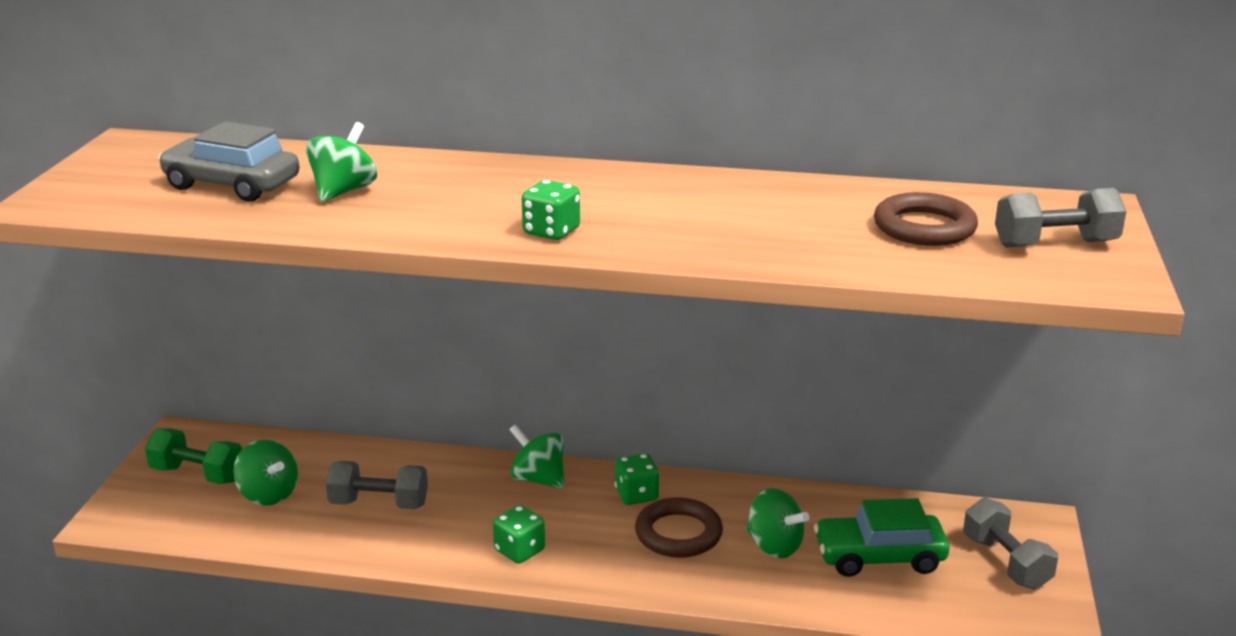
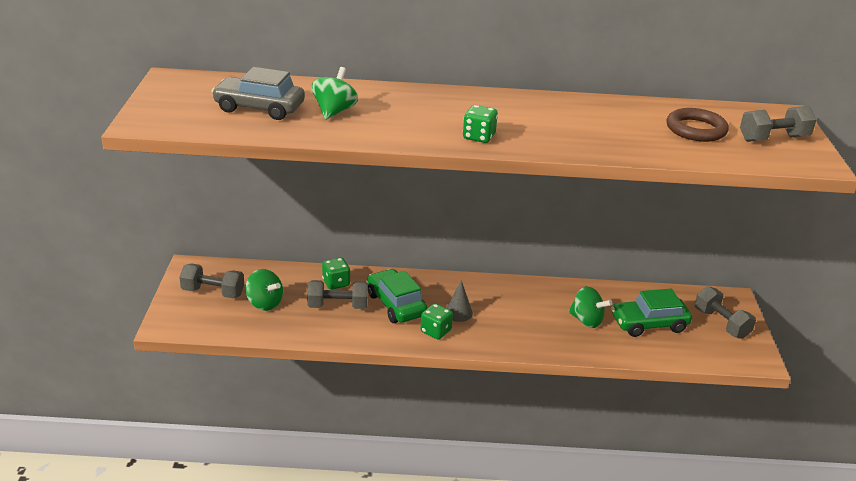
camera: 10 degrees left, 5 degrees up
(197, 474) = (213, 292): green dumbbell -> grey dumbbell
(471, 506) = (396, 305): none -> green car
(538, 479) = (432, 286): green spinning top -> none
(566, 523) = (458, 313): none -> grey cone
(636, 495) = (495, 293): green dice -> green dice (336, 283)
(678, 533) = (528, 316): brown ring -> none

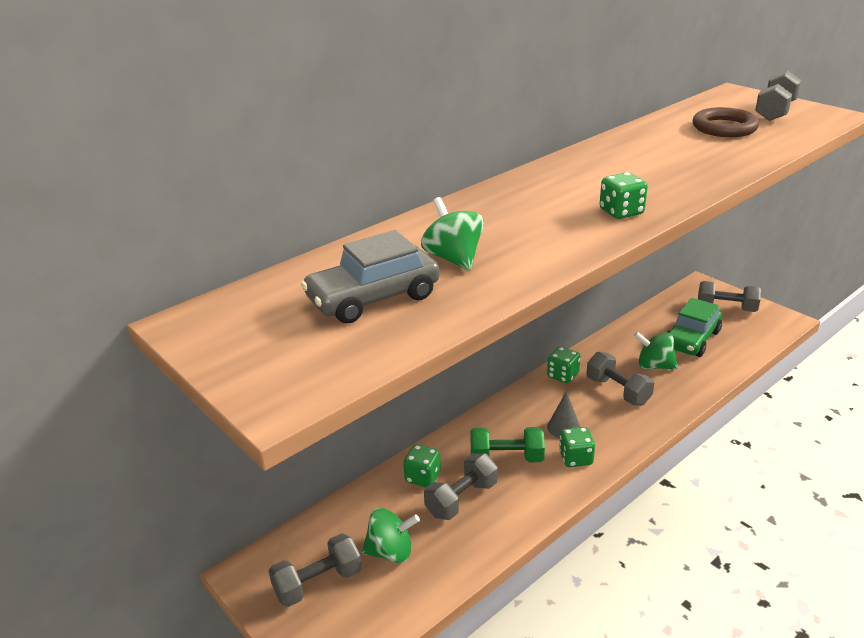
camera: 40 degrees left, 0 degrees up
(396, 305) = (506, 458): green car -> green dumbbell
(511, 287) = (563, 375): none -> green dice
(531, 317) = (618, 391): none -> grey dumbbell
(586, 320) = (654, 366): green spinning top -> green spinning top turned 150 degrees counterclockwise

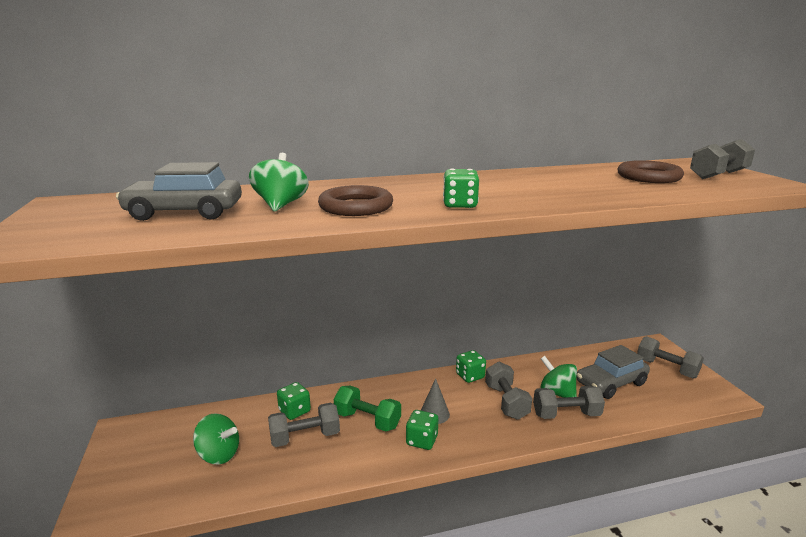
camera: 25 degrees right, 10 degrees down
(318, 583) = (152, 456): grey dumbbell -> grey dumbbell (566, 415)
(532, 241) = (356, 207): none -> brown ring
(691, 339) = (611, 383): green car -> grey car

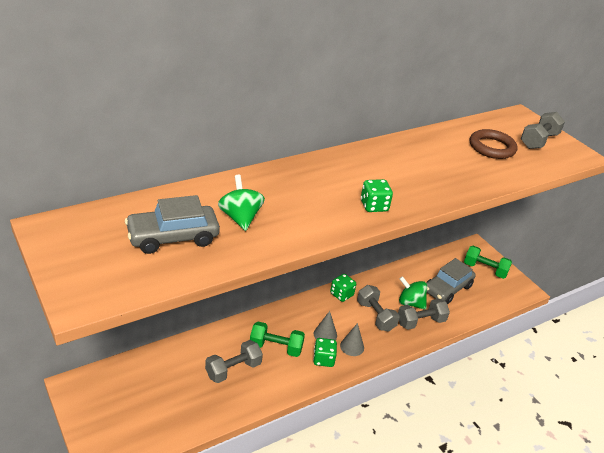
camera: 20 degrees left, 15 degrees up
(219, 454) = (172, 395): green spinning top -> none
(294, 411) = (213, 347): green dice -> none
(356, 207) = (300, 216): brown ring -> none
(464, 431) = (352, 346): none -> grey cone
(666, 368) = (484, 269): grey dumbbell -> green dumbbell

